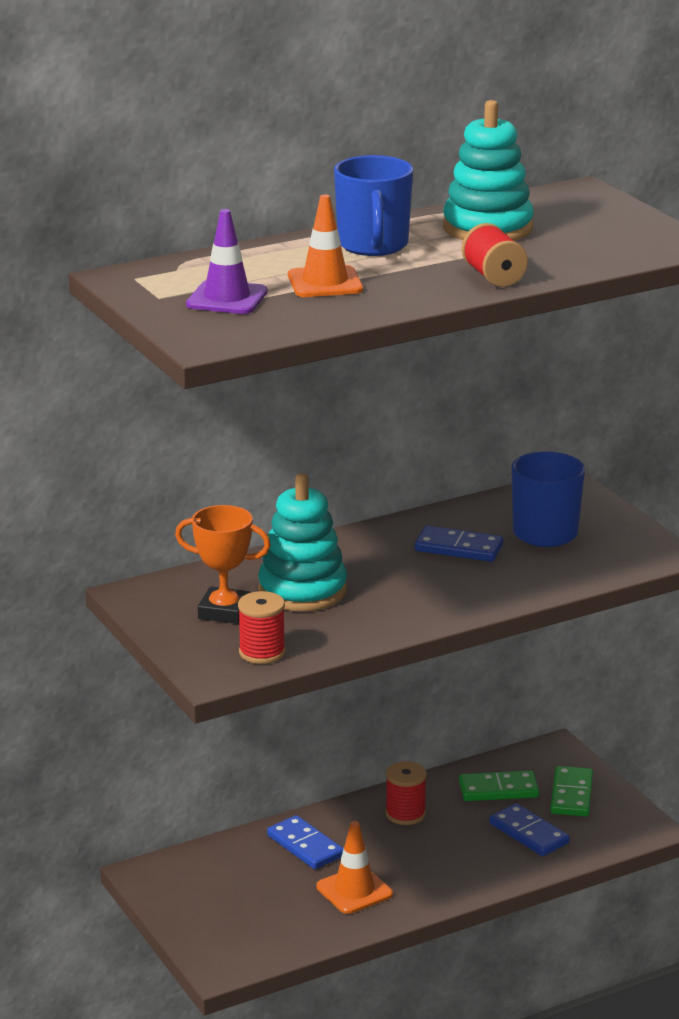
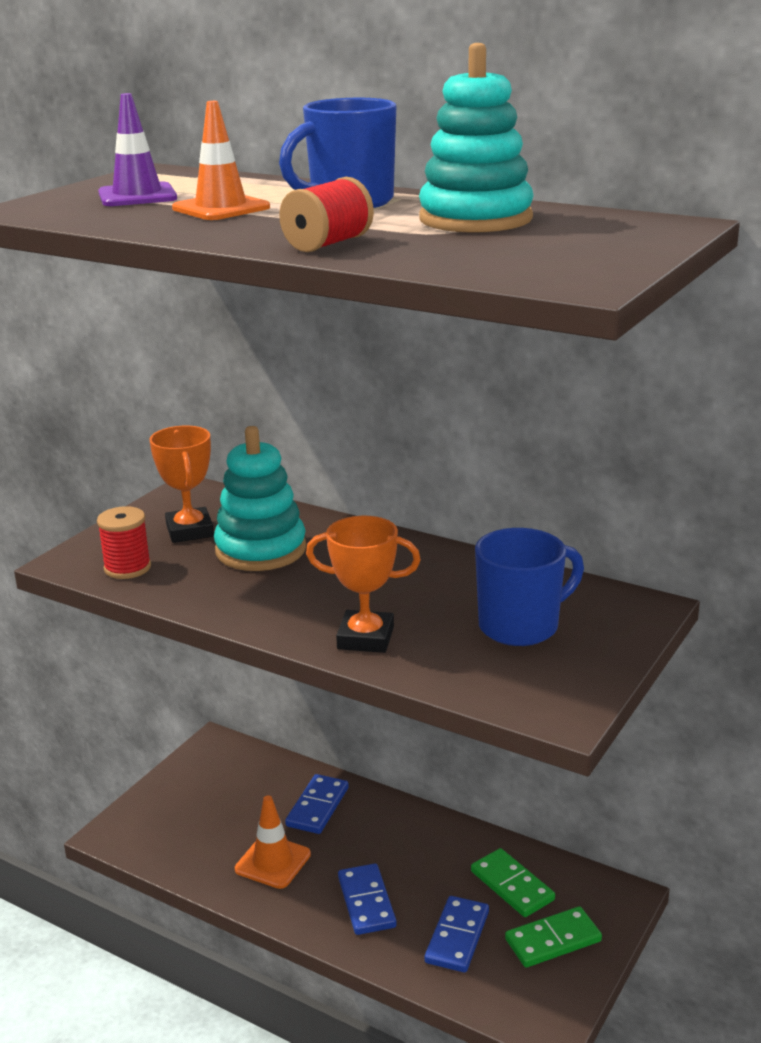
camera: 60 degrees right, 0 degrees up
(405, 814) = (416, 843): red spool -> none
(459, 548) = (429, 593): blue domino -> blue domino (366, 902)
(497, 588) = (365, 638): none -> orange trophy

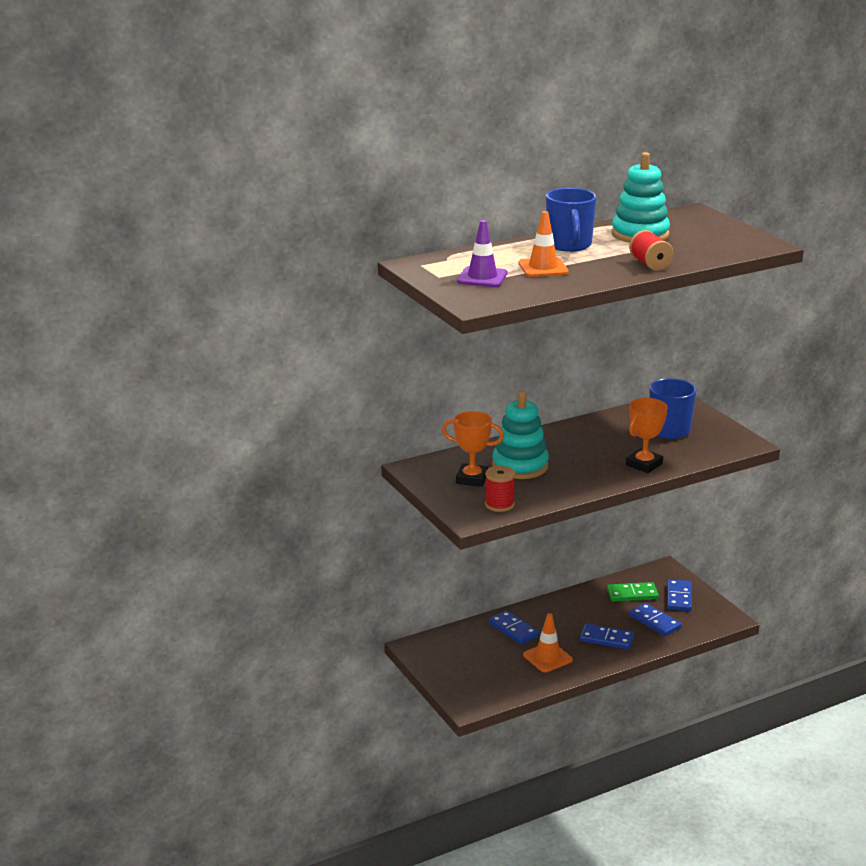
camera: 60 degrees left, 0 degrees up
(553, 940) = (679, 597): green domino -> blue domino

